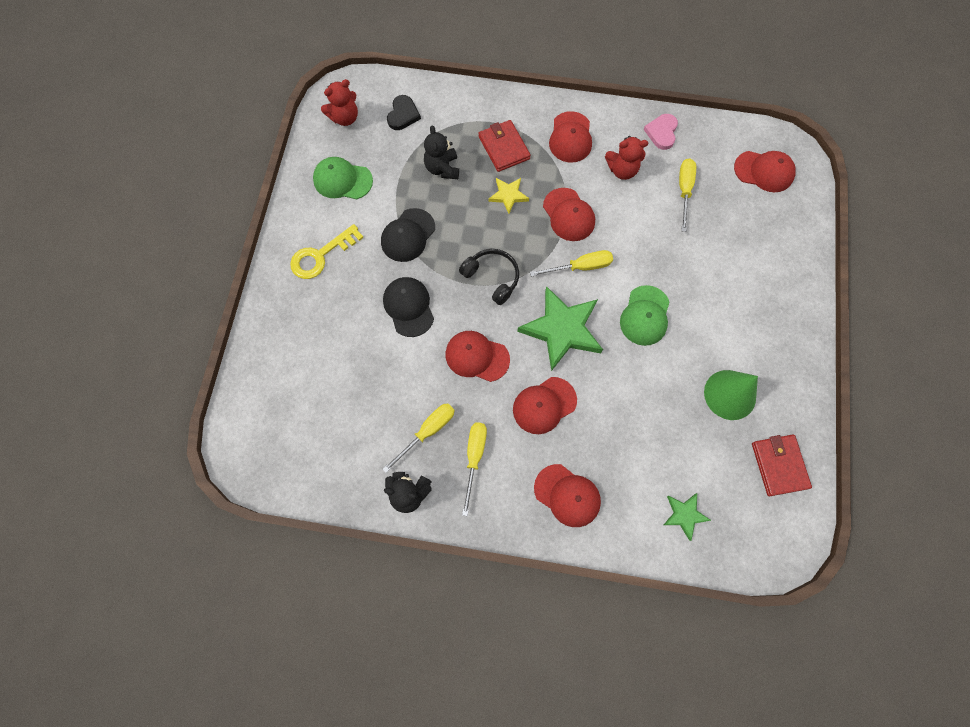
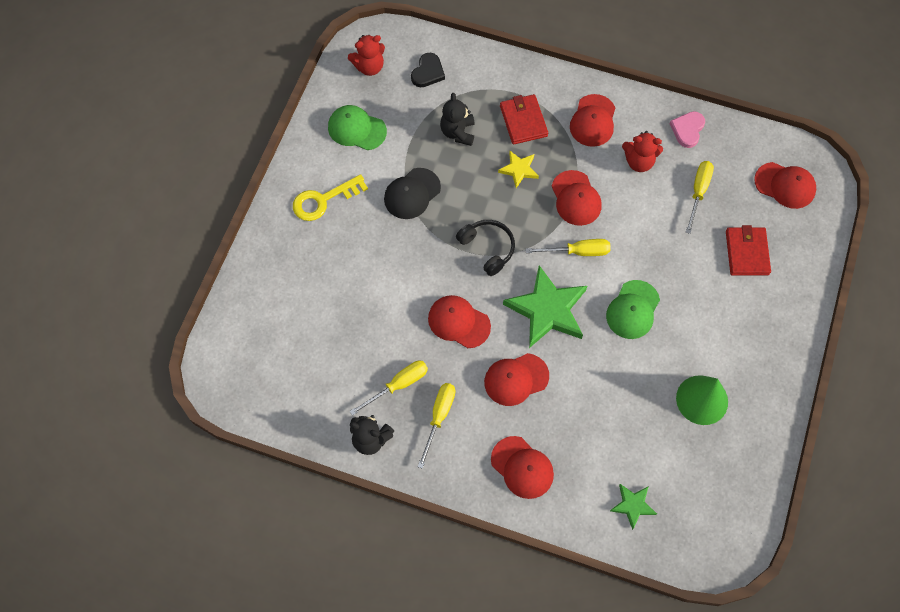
camera: 10 degrees right, 5 degrees down
(408, 307) = (400, 263): black cap -> none
(779, 465) = (736, 475): red wallet -> red wallet (747, 253)

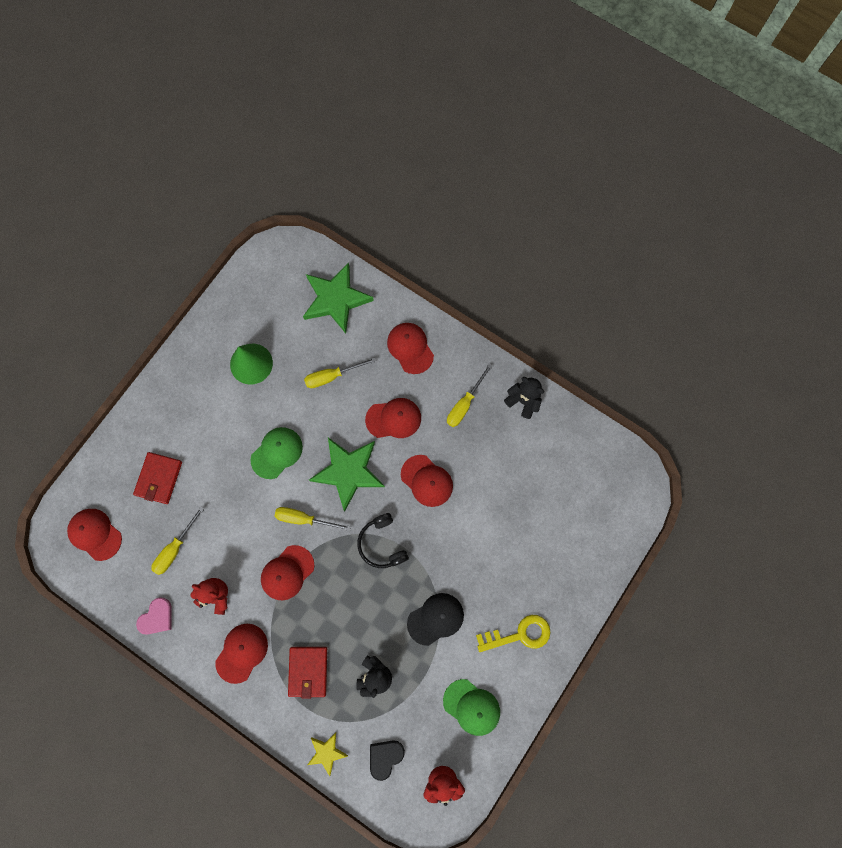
camera: 165 degrees left, 10 degrees up
(398, 385) = (491, 439): yellow screwdriver -> yellow screwdriver (332, 376)
(519, 169) = (329, 617): yellow star -> yellow star (326, 752)
(576, 198) = (287, 572): red cap -> red cap turned 135 degrees counterclockwise
(633, 505) = (336, 299): green star -> green star, size x1.99

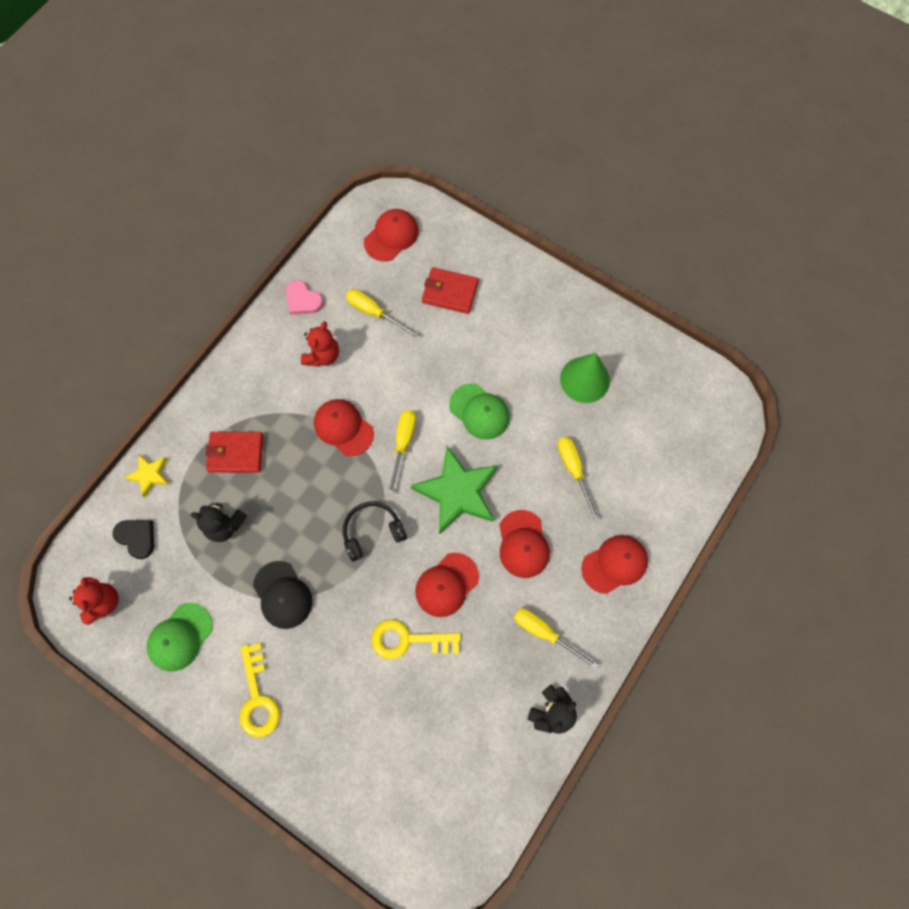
camera: 90 degrees right, 5 degrees down
(242, 652) = (261, 384): red cap -> none
(336, 299) = (672, 472): green star -> none
(471, 512) = (408, 640): none -> yellow key

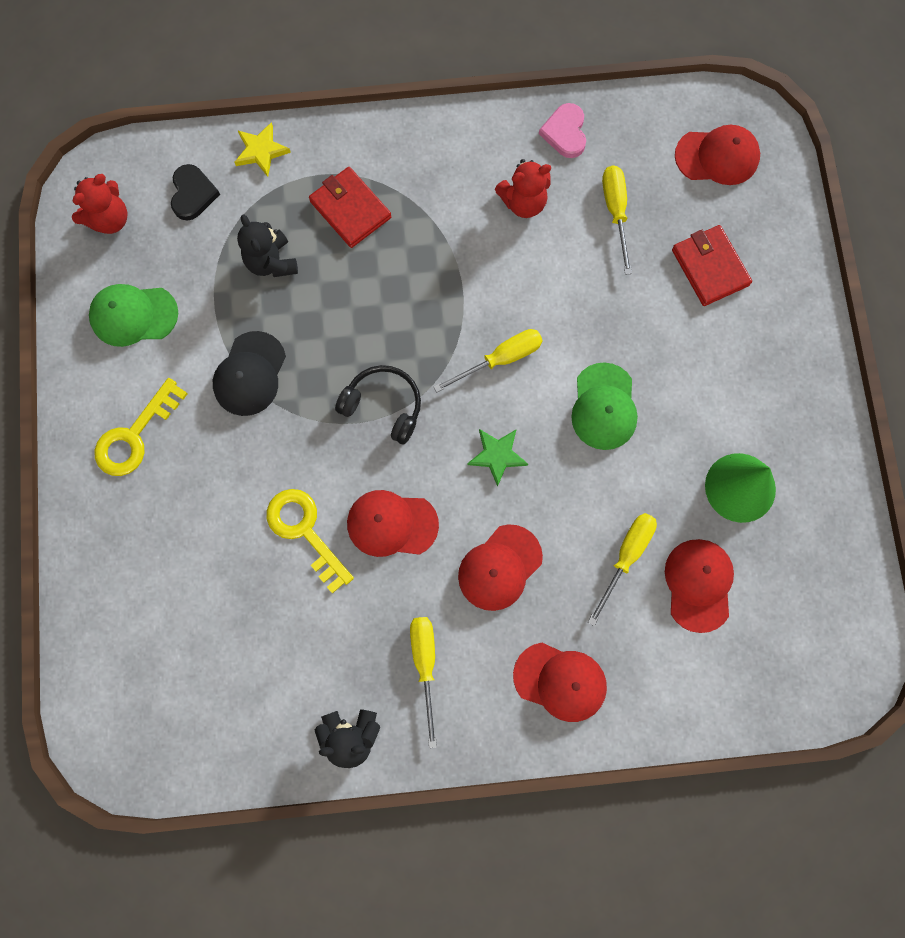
camera: 50 degrees right, 5 degrees up
(343, 428) = (466, 287): red cap -> red cap (698, 584)
(457, 492) = (497, 455): green star -> green star, size x0.50

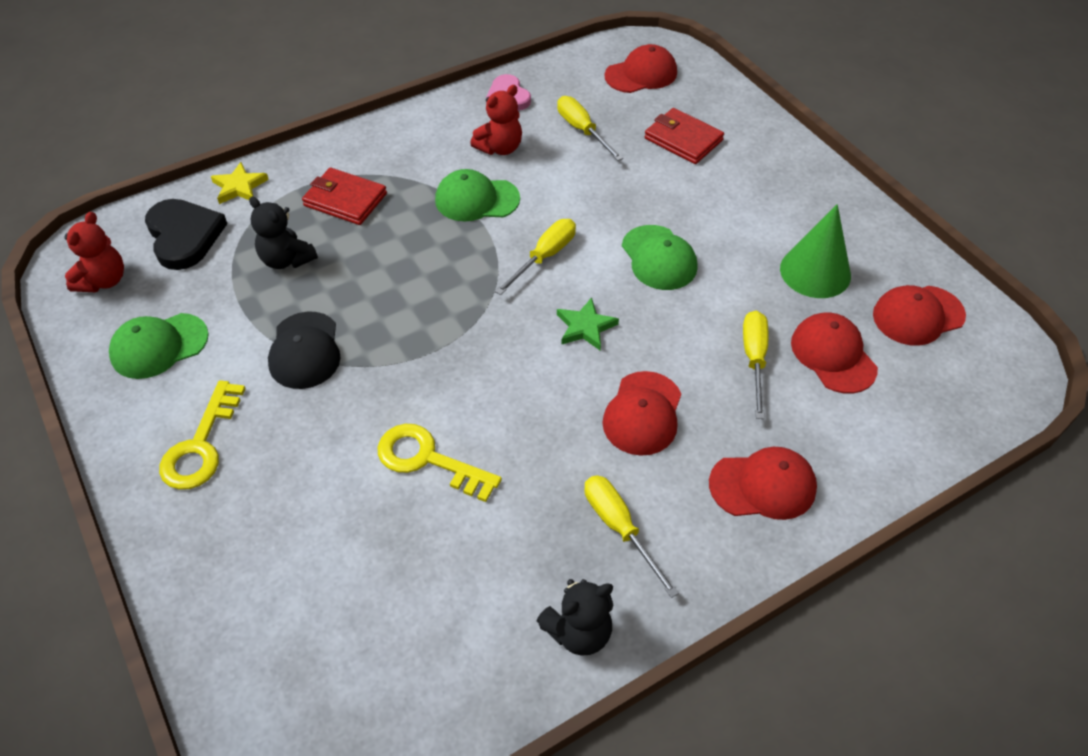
camera: 25 degrees left, 25 degrees down
(193, 194) = (184, 236): black heart -> black heart, size x1.55
(383, 406) = (454, 328): black headphones -> none
(392, 524) = (515, 419): red cap -> red cap (918, 315)
(471, 261) = (477, 199): none -> green cap

